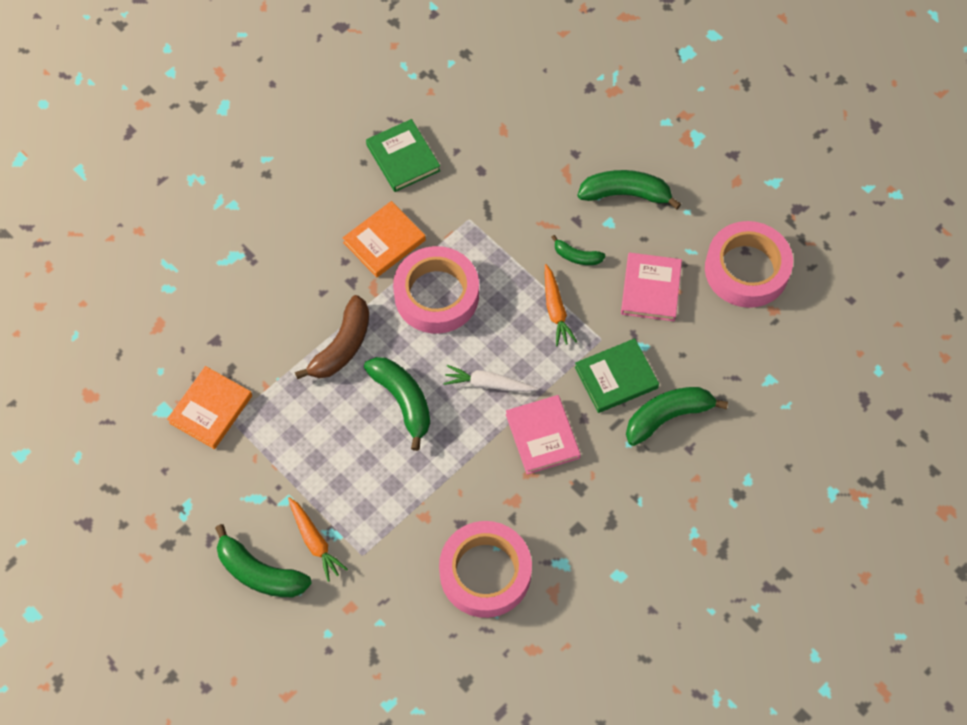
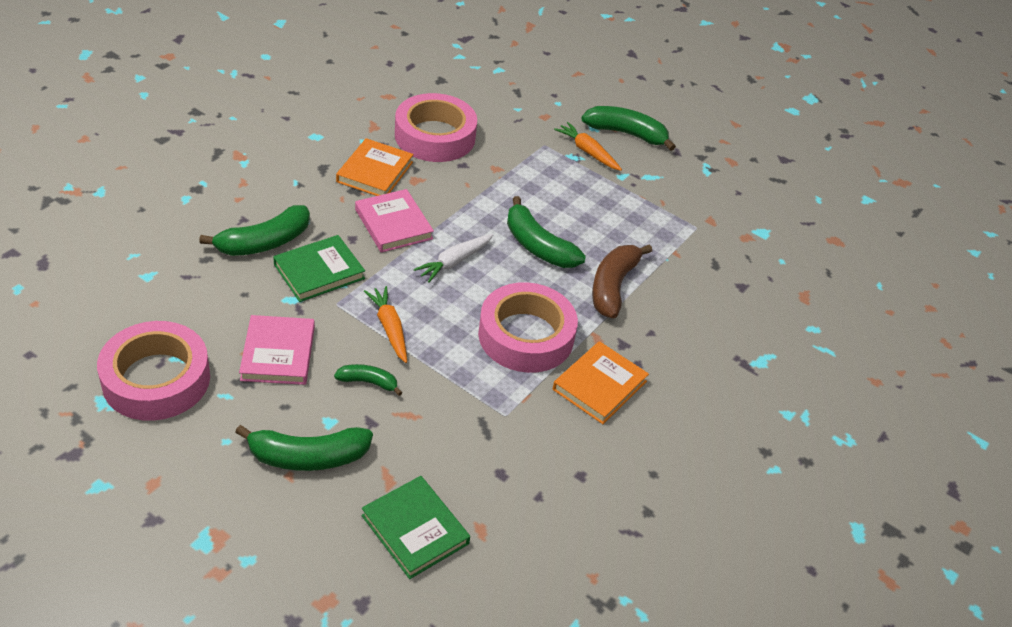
camera: 165 degrees right, 20 degrees down
(210, 409) = (719, 234): orange book -> orange book (375, 172)
(403, 158) = (605, 482): green book -> green book (415, 529)
(488, 384) = (454, 262): white carrot -> white carrot turned 135 degrees clockwise

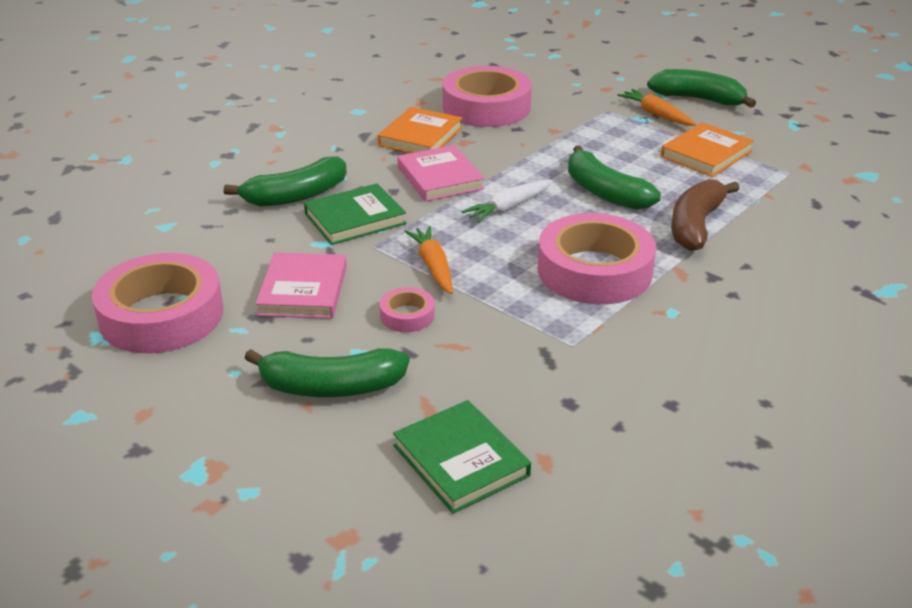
camera: 10 degrees right, 10 degrees down
(368, 382) = (407, 315): green banana -> pink tape
(599, 385) = (687, 315): orange book -> orange book (706, 154)

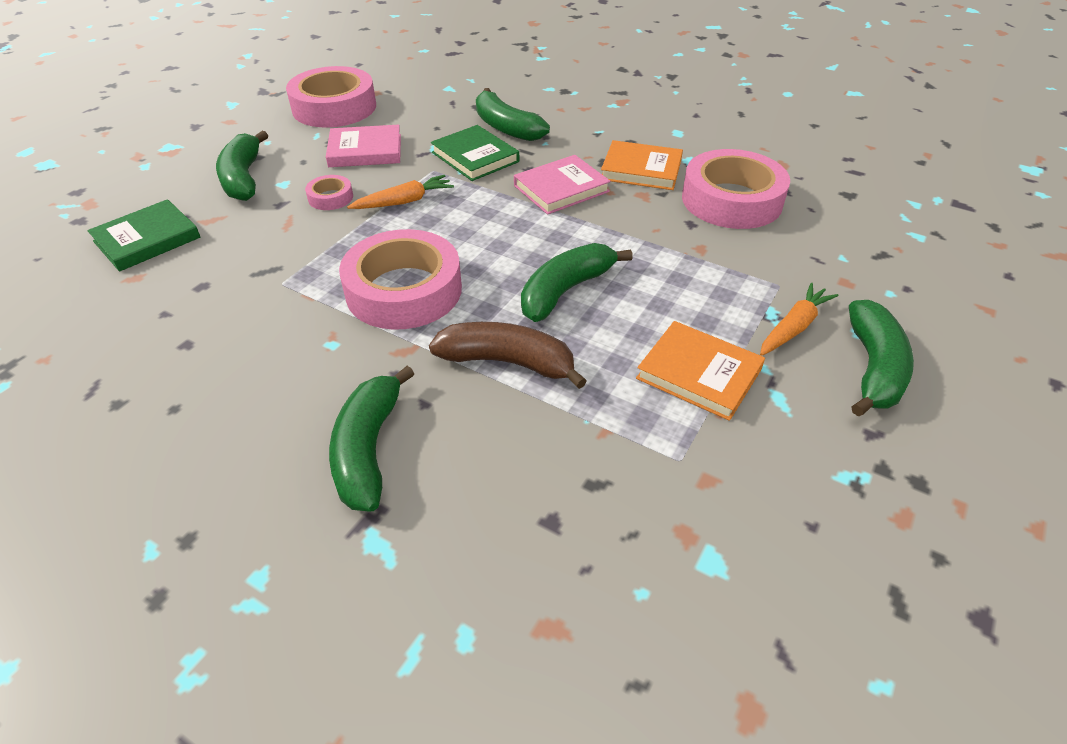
camera: 80 degrees right, 10 degrees up
(508, 207) = (514, 231): white carrot -> none
(800, 292) = (368, 449): none -> green banana

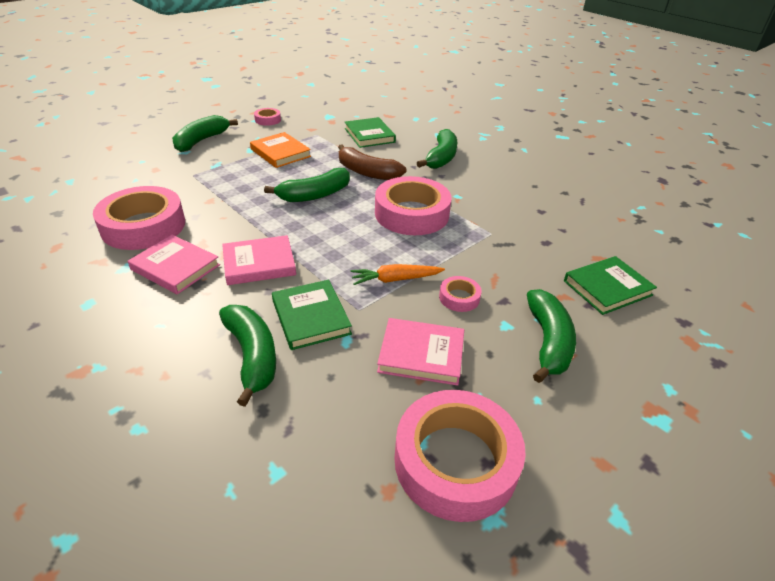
camera: 165 degrees left, 5 degrees down
(559, 494) = (369, 135): none -> green book
(641, 170) = (175, 267): orange book -> pink book
(793, 327) = (213, 158): orange carrot -> none
(837, 489) = (268, 120): none -> pink tape

